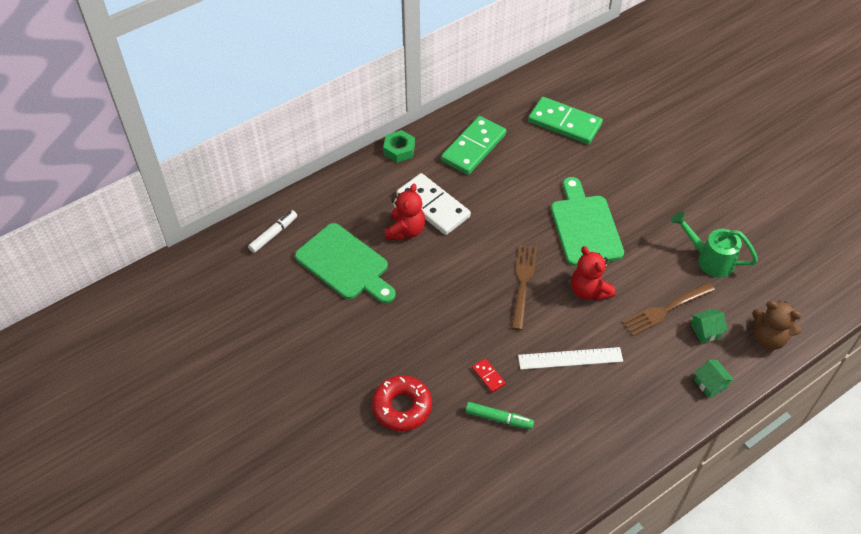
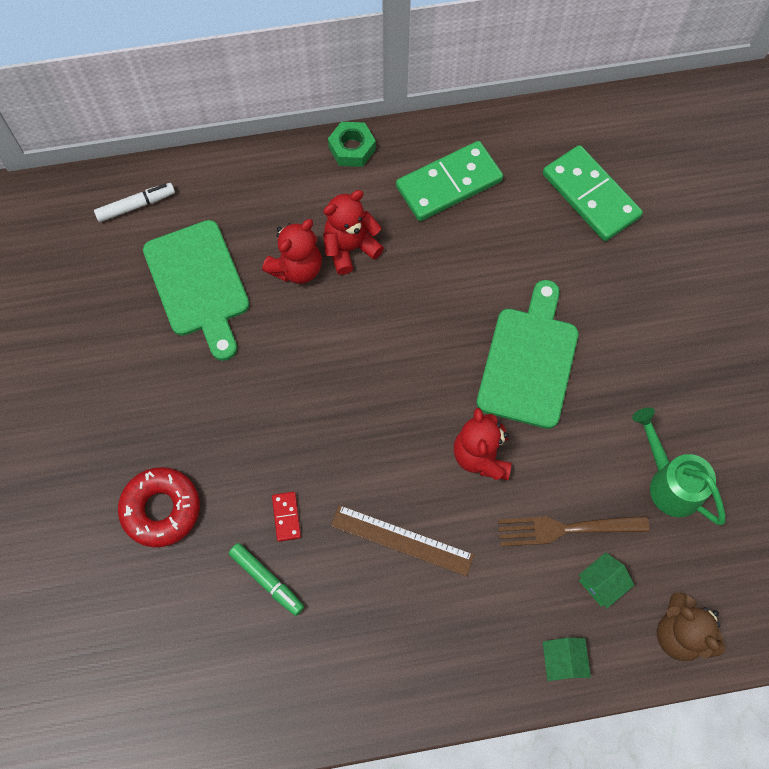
camera: 25 degrees right, 15 degrees up
(433, 206) = (350, 248): white domino -> red teddy bear
(523, 284) = (402, 408): brown fork -> none
(570, 358) = (402, 540): white ruler -> brown ruler
(705, 331) = (601, 583): green house -> green house turned 45 degrees counterclockwise

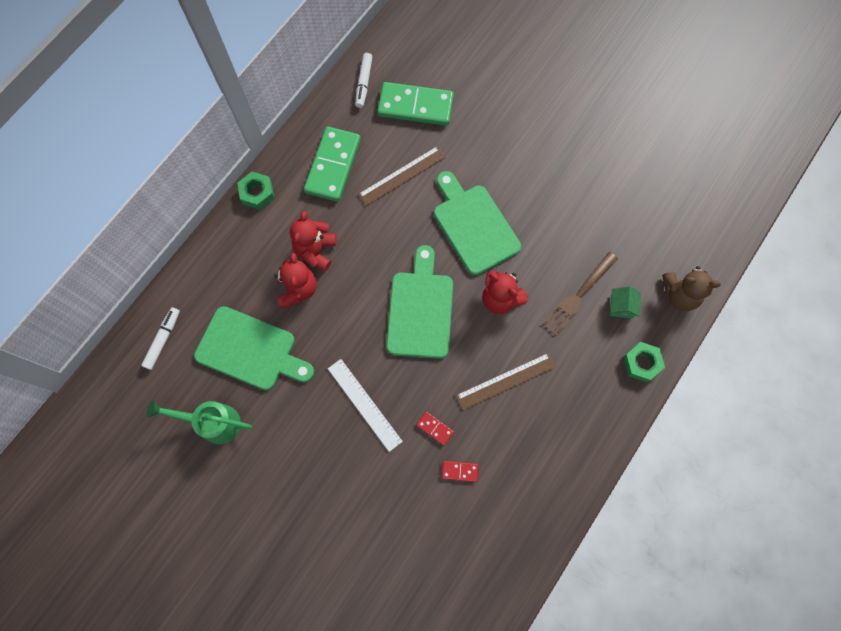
camera: 45 degrees left, 5 degrees up
(161, 509) = (364, 492): red donut -> none
(246, 430) = (364, 404): none -> white ruler
(267, 580) = (460, 471): green marker -> red domino
(391, 393) = (420, 310): none -> green cutting board
(507, 251) = (402, 176): none -> brown ruler
(560, 131) = (364, 83): none -> white marker
(562, 661) = (641, 363): green house -> green nut
(669, 482) = (602, 224): green watering can -> green watering can (212, 422)

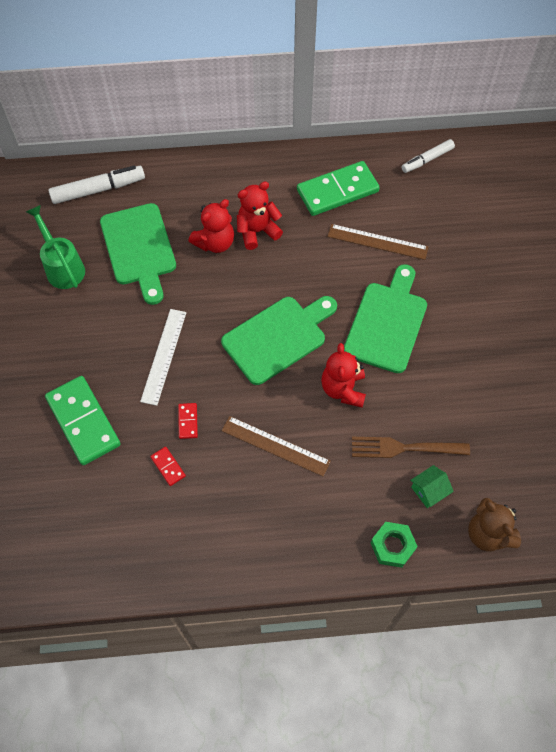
camera: 50 degrees right, 10 degrees down
(163, 339) = (98, 189): white marker -> white marker, size x1.54
(257, 193) = (266, 161): green nut -> none
(415, 106) = (446, 207): green domino -> green domino (83, 421)

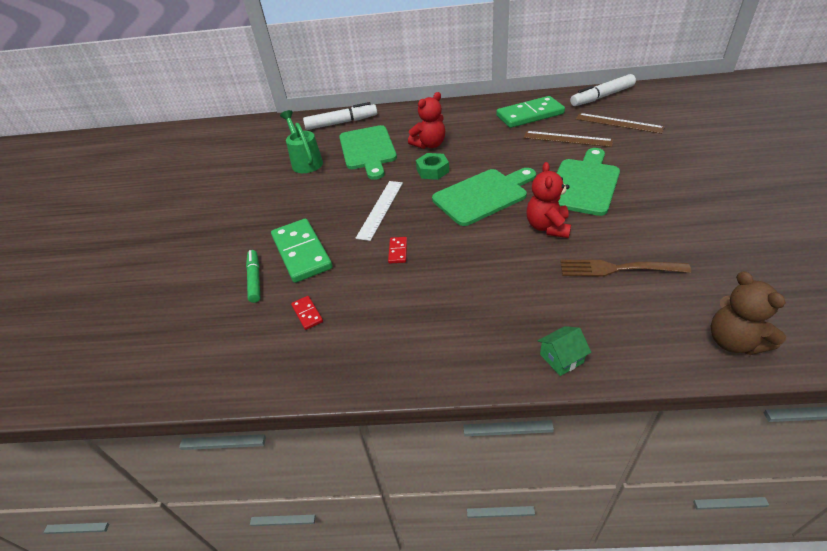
camera: 10 degrees right, 20 degrees down
(39, 459) = (255, 279): none -> green marker
(168, 467) = (375, 284): red domino -> red domino (307, 314)
(257, 231) = (464, 137): red teddy bear -> none
(275, 446) = (482, 268): brown ruler -> brown ruler (618, 123)
(392, 546) = (620, 352): green nut -> green nut (432, 171)
(427, 160) = (602, 97): white marker -> white marker, size x1.54
(429, 491) = (652, 303): green house -> green house (561, 358)

